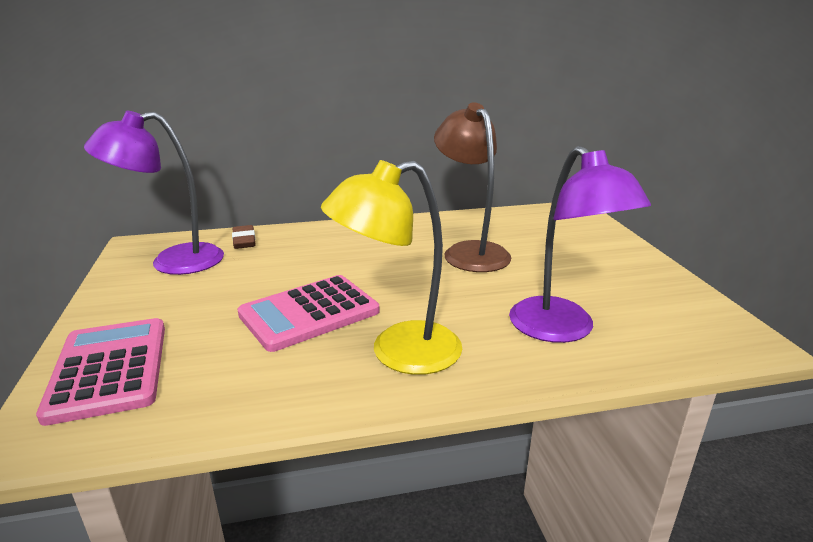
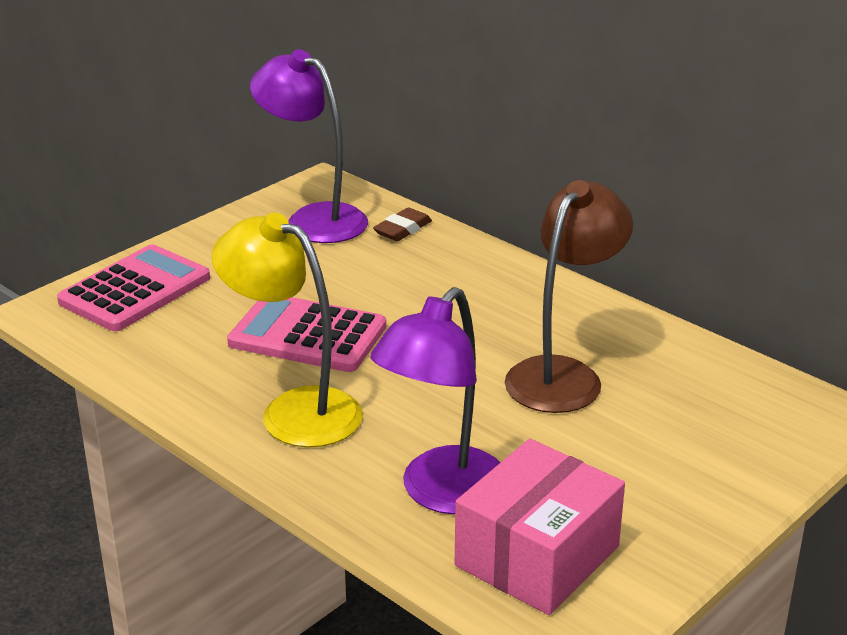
camera: 55 degrees right, 5 degrees up
(653, 321) = (537, 556): none -> pink box

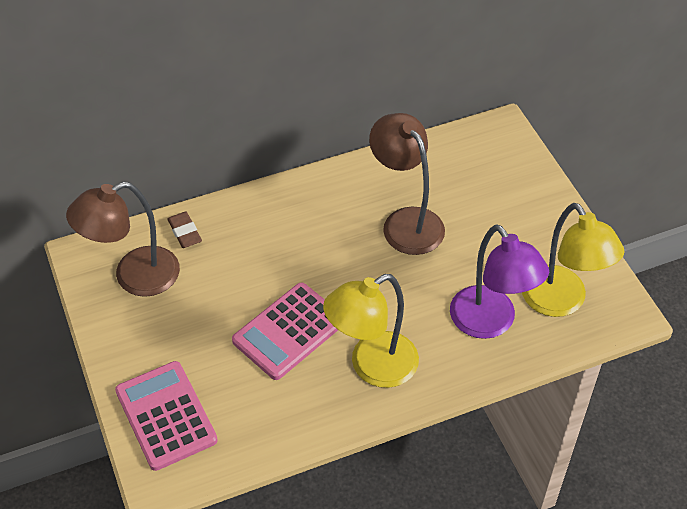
camera: 65 degrees left, 20 degrees up
(313, 219) = (134, 277): purple lamp -> brown lamp
(537, 556) = (561, 302): pink box -> yellow lamp

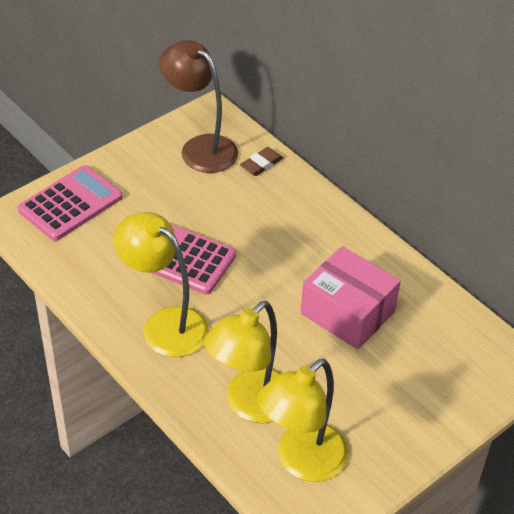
camera: 70 degrees right, 5 degrees down
(406, 222) = (347, 312): brown lamp -> pink box
(490, 323) = (250, 405): purple lamp -> yellow lamp

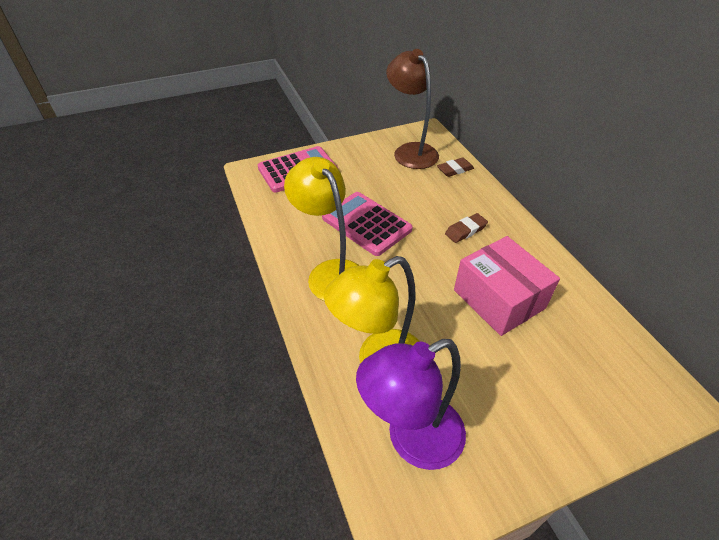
camera: 20 degrees right, 0 degrees up
(295, 242) = (465, 230): none -> brown eraser
(301, 461) = (412, 439): yellow lamp -> purple lamp

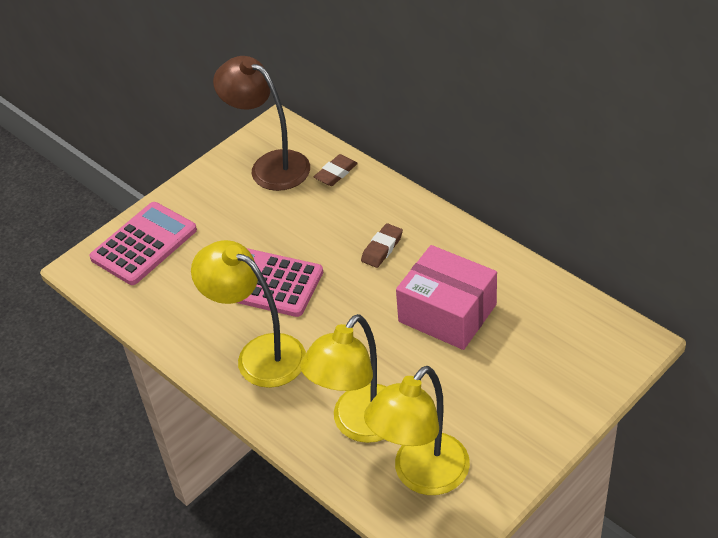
camera: 20 degrees left, 0 degrees up
(412, 439) = (421, 476): purple lamp -> yellow lamp

